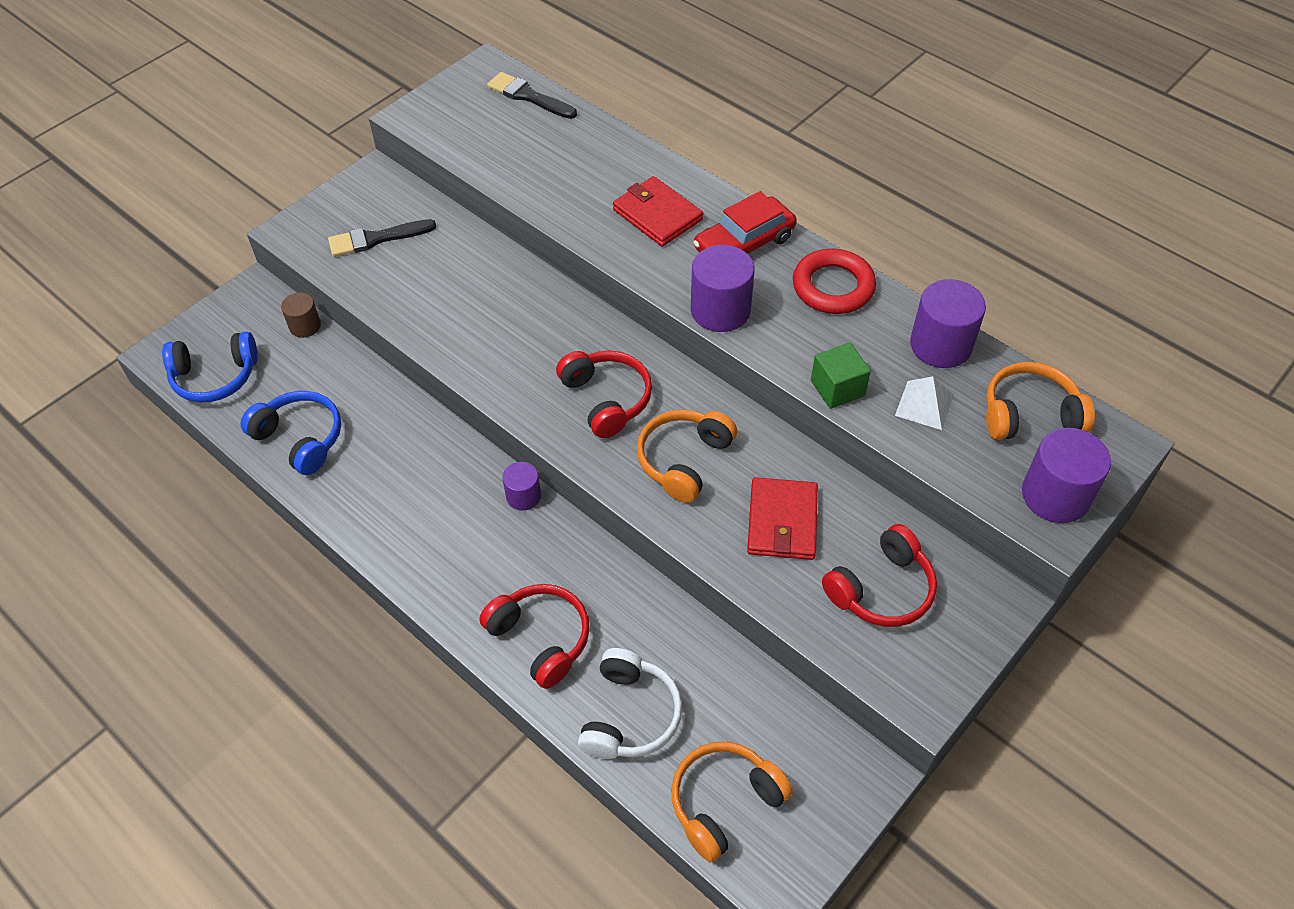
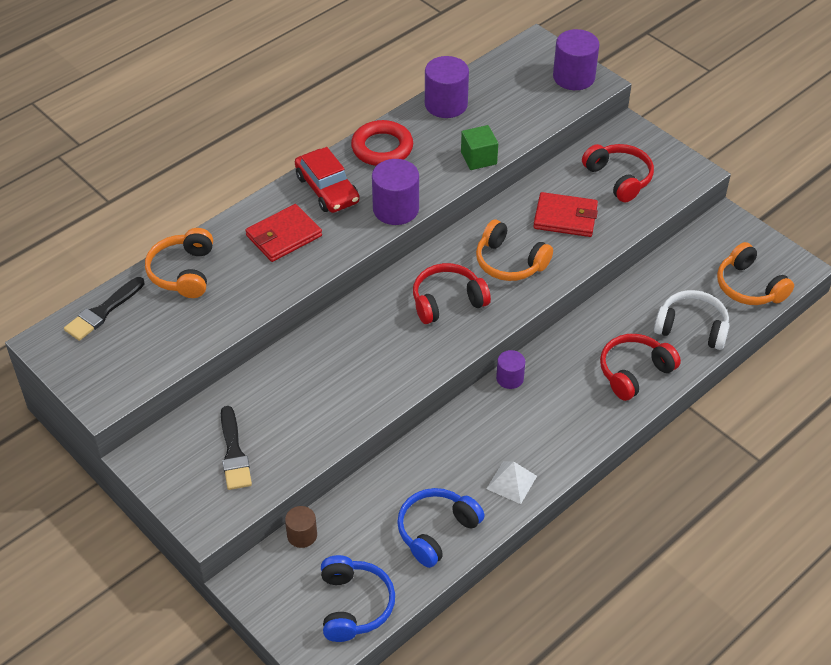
camera: 85 degrees left, 5 degrees down
(924, 405) = (497, 120): white pyramid -> white pyramid (511, 482)
(1029, 414) = (510, 76): orange headphones -> orange headphones (183, 272)

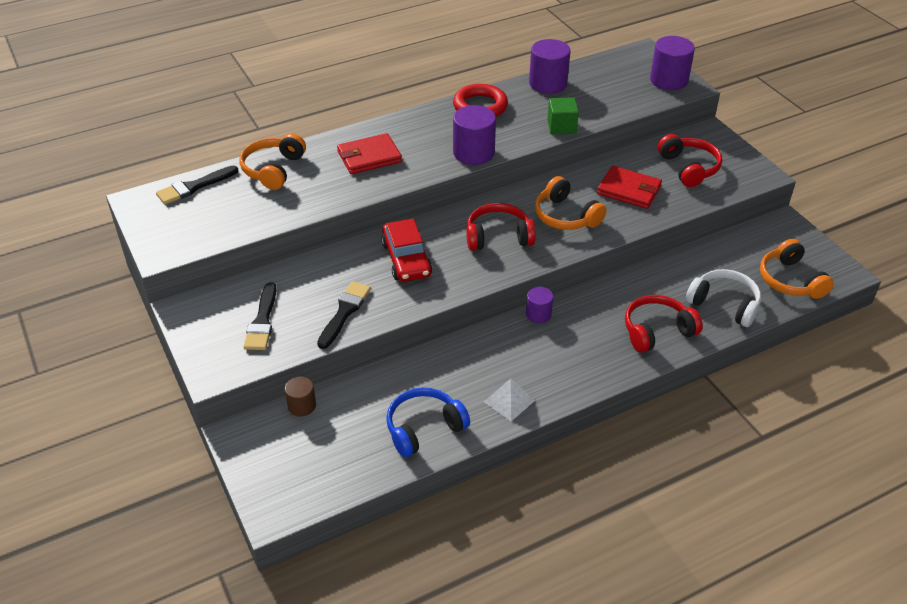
camera: 15 degrees right, 5 degrees down
(317, 424) = (344, 312): none -> black brush
(327, 189) = (420, 129): red car -> red car (406, 259)
(354, 605) = (324, 475): blue headphones -> none

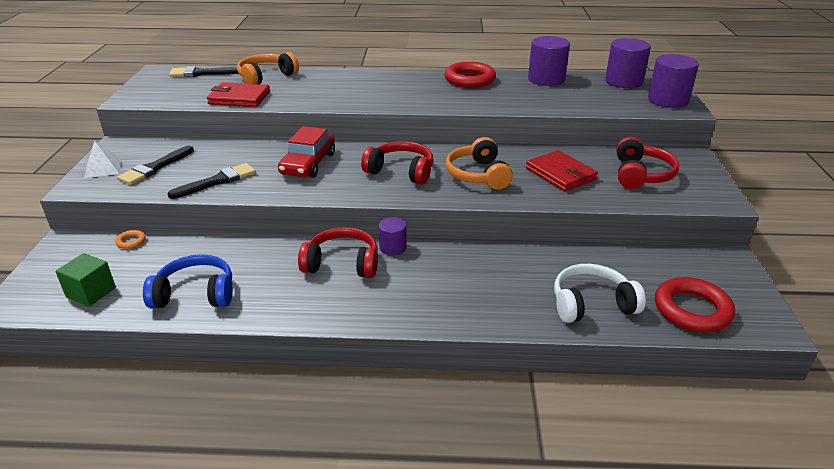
camera: 30 degrees right, 10 degrees down
(302, 406) = (131, 241): brown cylinder -> orange ring
(369, 157) = (343, 86): red wallet -> red wallet (239, 98)
(473, 153) = (428, 103): purple cylinder -> purple cylinder (623, 81)
(509, 401) = (289, 303): white pyramid -> white pyramid (103, 168)
(561, 126) = (526, 106): green cube -> green cube (91, 292)
(657, 331) = (493, 301): red headphones -> red headphones (342, 264)
(724, 304) = (591, 304): white headphones -> white headphones turned 75 degrees counterclockwise
(790, 280) = (692, 310): orange headphones -> red ring

